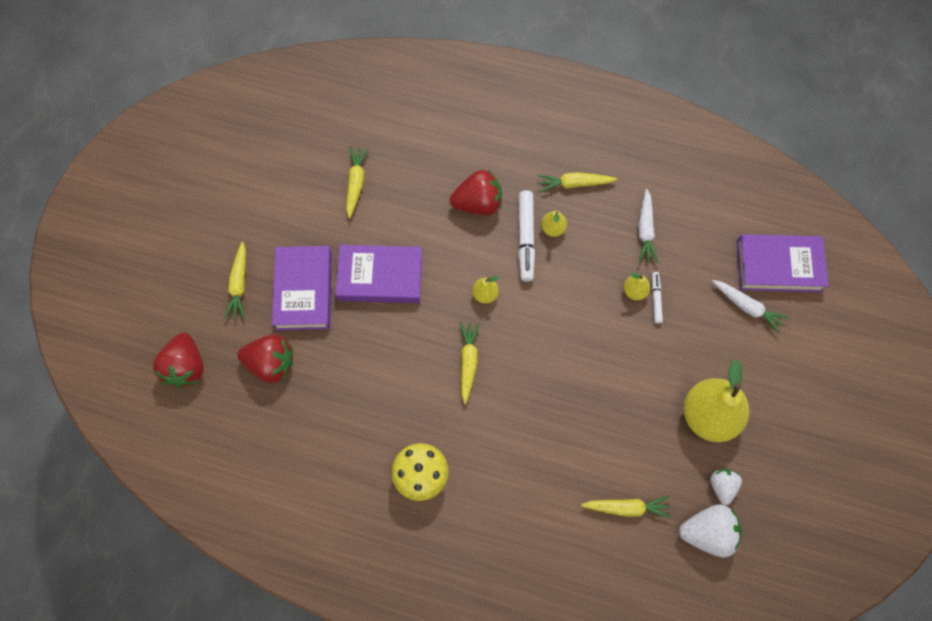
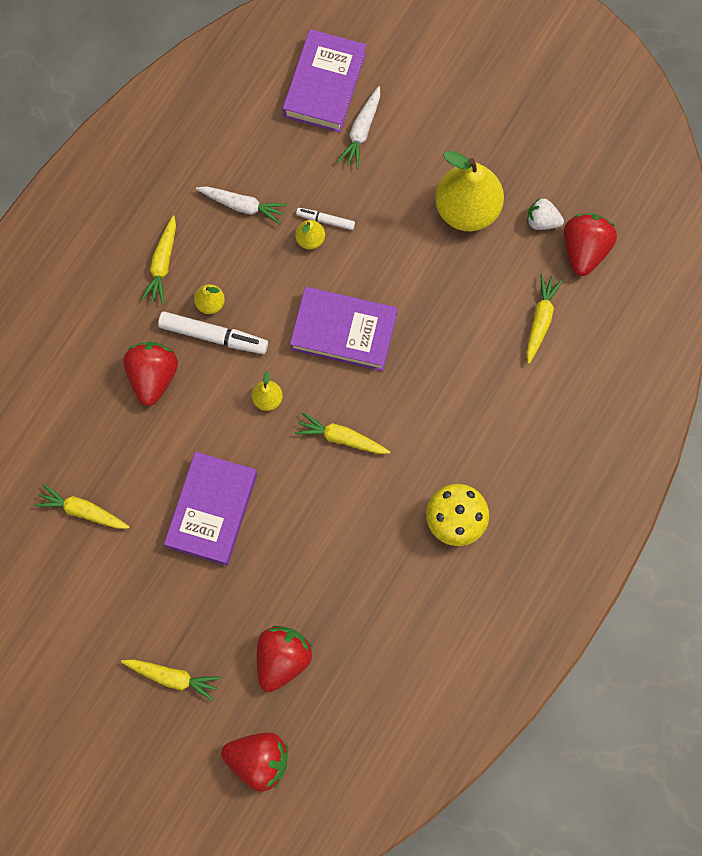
camera: 75 degrees left, 5 degrees up
(303, 290) = (203, 602): purple book -> purple book (344, 332)
(707, 532) = (584, 250): white strawberry -> red strawberry
(747, 307) = (361, 131): white carrot -> white carrot turned 150 degrees clockwise

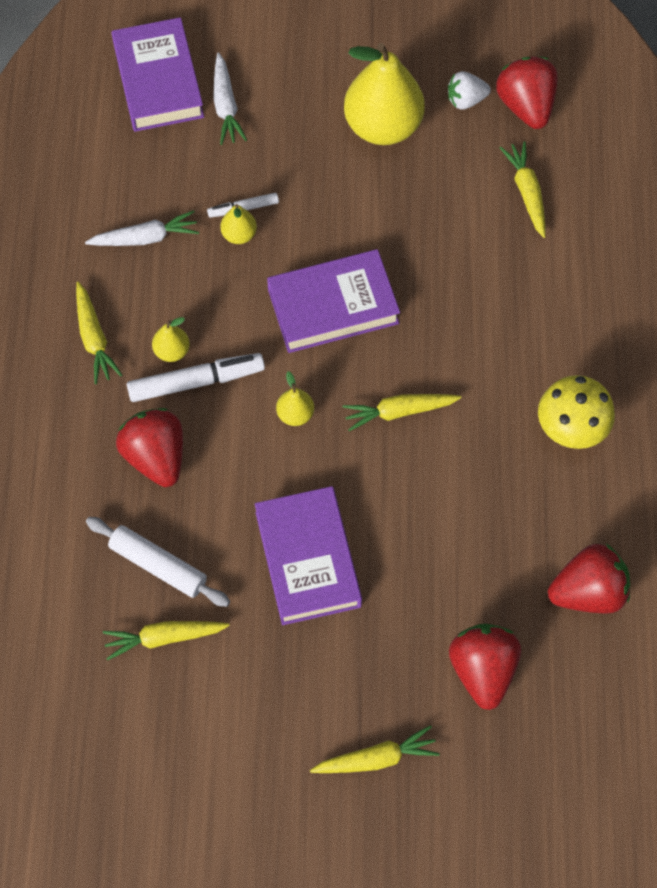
camera: 30 degrees left, 10 degrees down
(109, 457) = (158, 565): none -> white rolling pin
(258, 760) = (526, 792): red strawberry -> red strawberry (588, 592)

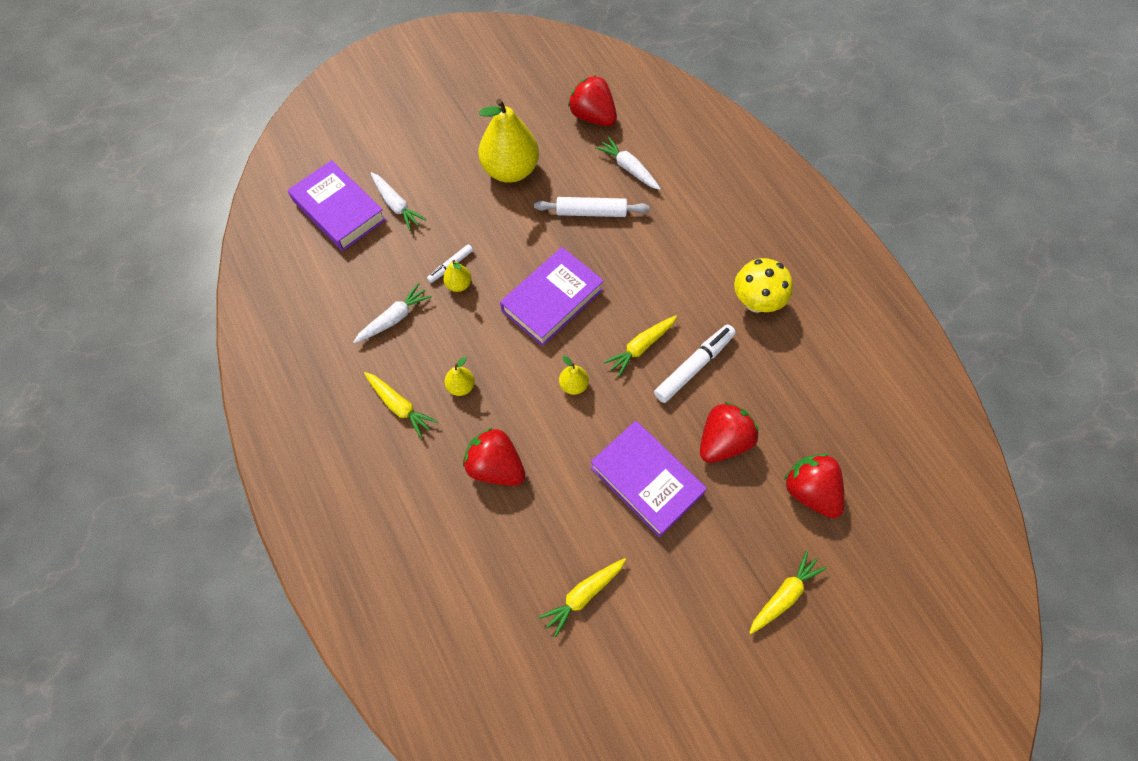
camera: 30 degrees left, 0 degrees up
(158, 565) = (546, 544): white rolling pin -> white rolling pin (591, 212)
(196, 382) = (491, 399): white marker -> white marker (694, 366)
(466, 100) = (553, 130): white strawberry -> none
(526, 192) = (628, 168): yellow carrot -> white carrot
(588, 592) = (838, 400): red strawberry -> red strawberry (723, 441)

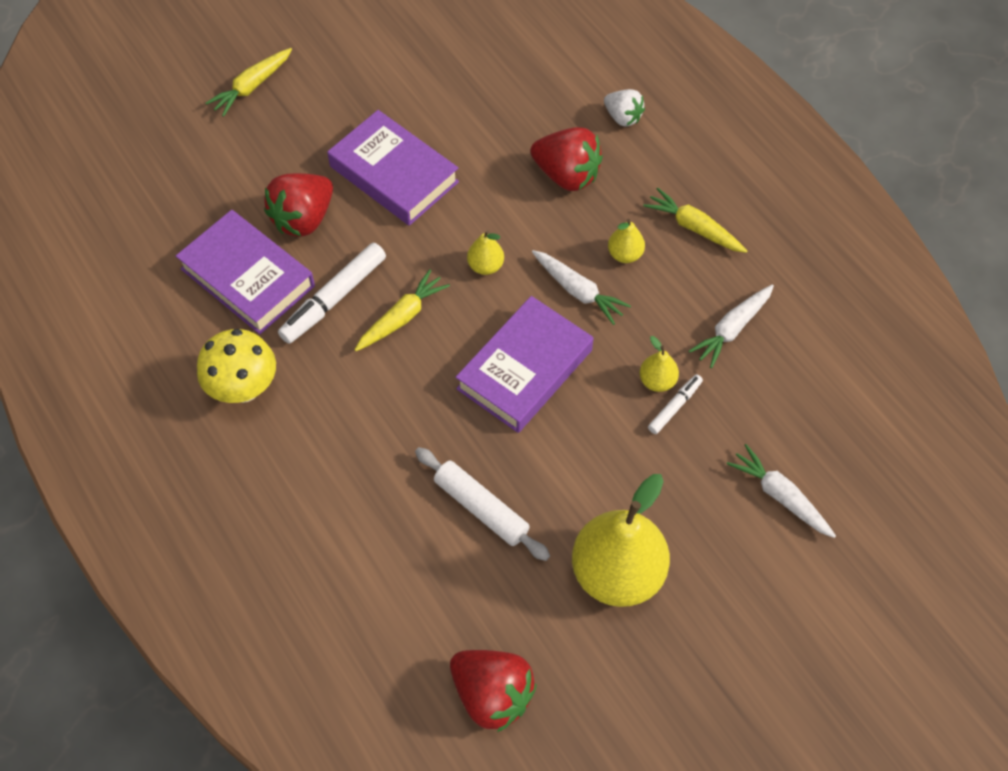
camera: 175 degrees right, 5 degrees down
(339, 210) = (863, 480): purple book -> purple book (247, 277)
(434, 526) = (623, 117): none -> white strawberry
(583, 595) = (457, 73): yellow carrot -> none
(591, 212) = (481, 508): white rolling pin -> white rolling pin turned 45 degrees clockwise
(628, 168) = (426, 593): white carrot -> white carrot (578, 291)
(810, 491) = (208, 177): red strawberry -> none

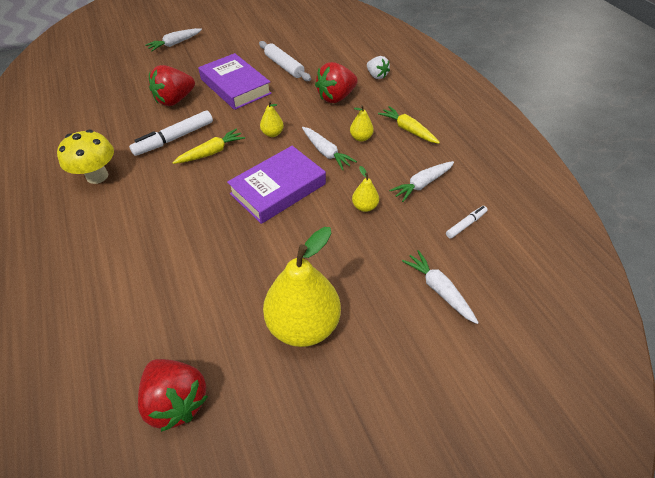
camera: 10 degrees right, 10 degrees down
(247, 277) = (129, 123): purple book -> none
(251, 87) = (175, 44): yellow carrot -> white carrot
(481, 508) = (219, 266): white rolling pin -> white rolling pin (284, 66)
(566, 175) = (336, 97): red strawberry -> red strawberry turned 105 degrees clockwise
(674, 407) = (373, 223): white marker -> white marker (465, 224)

